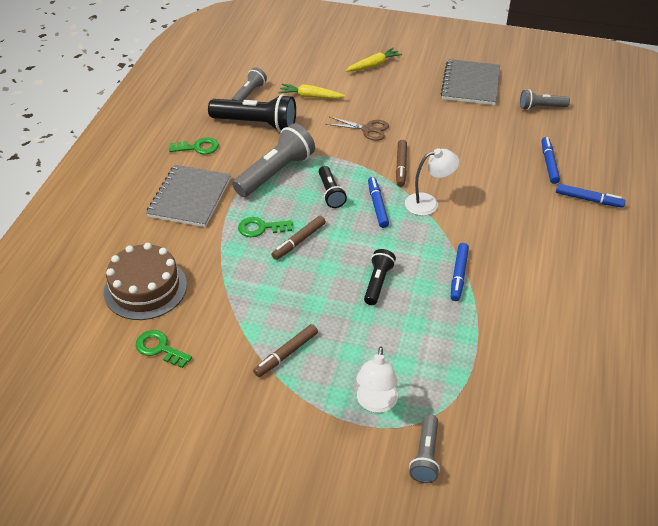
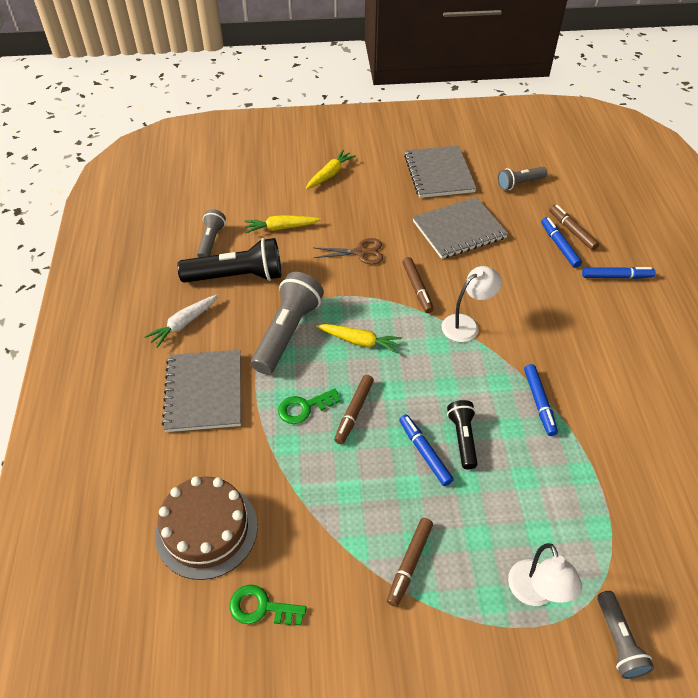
camera: 20 degrees left, 5 degrees up
(198, 147) = (184, 324): green key -> white carrot
(330, 193) = (359, 341): black flashlight -> yellow carrot
(377, 205) = (416, 342): blue marker -> blue marker (424, 452)
(463, 131) = (459, 230): none -> grey notebook
(568, 155) = (572, 231): none -> brown marker

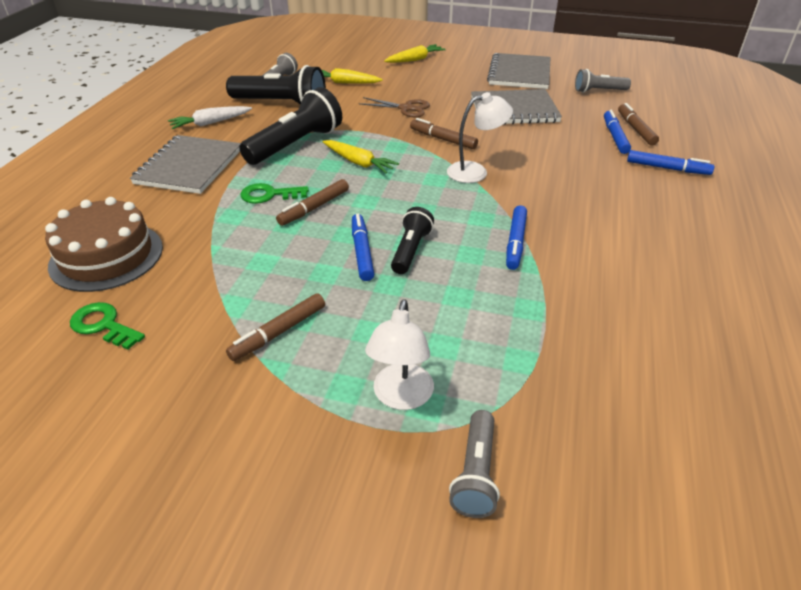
camera: 20 degrees right, 10 degrees down
(287, 332) = (296, 144): grey flashlight -> black flashlight
(417, 288) = (443, 139): brown marker -> brown marker turned 120 degrees clockwise

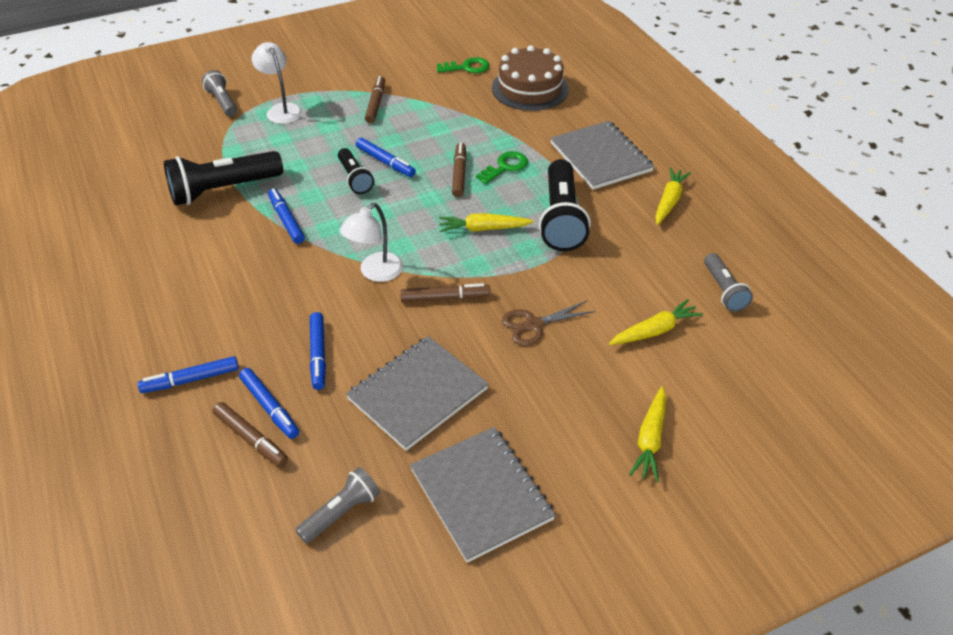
camera: 140 degrees right, 5 degrees up
(210, 123) = (669, 201): white carrot -> yellow carrot
(281, 104) = (657, 258): black flashlight -> black flashlight (223, 190)
(562, 146) = (318, 355): none -> blue marker

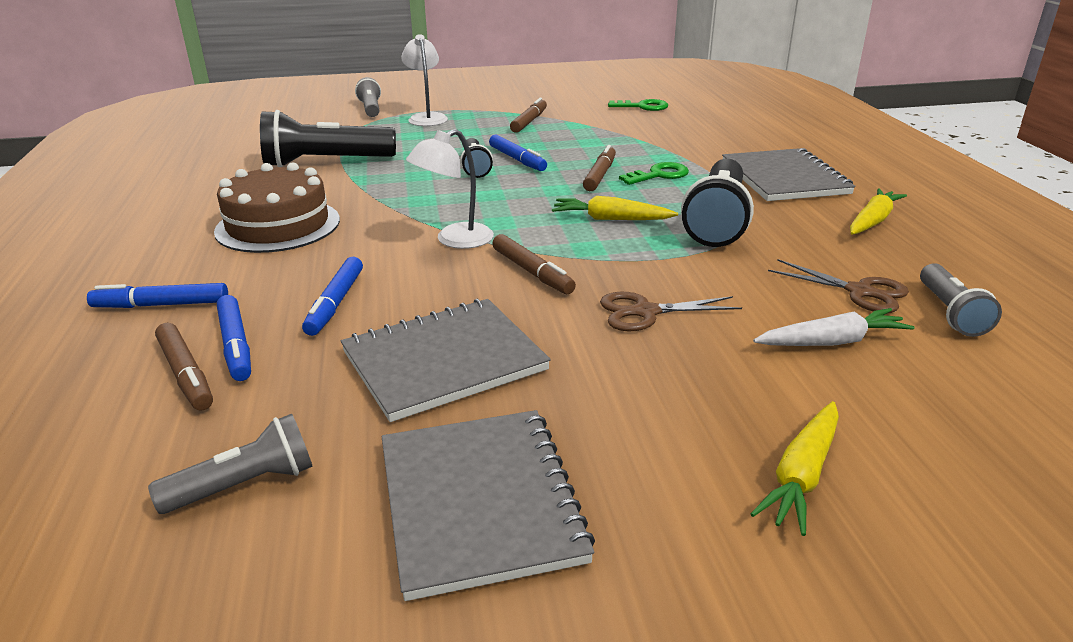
camera: 15 degrees right, 15 degrees down
(286, 220) = (377, 189): blue marker -> none
(445, 298) = (532, 272): brown marker -> brown marker turned 45 degrees clockwise
(530, 88) = (710, 124): brown cake -> brown cake (278, 225)
(654, 331) = (831, 342): yellow carrot -> white carrot
(667, 280) = (859, 291): none -> brown scissors

